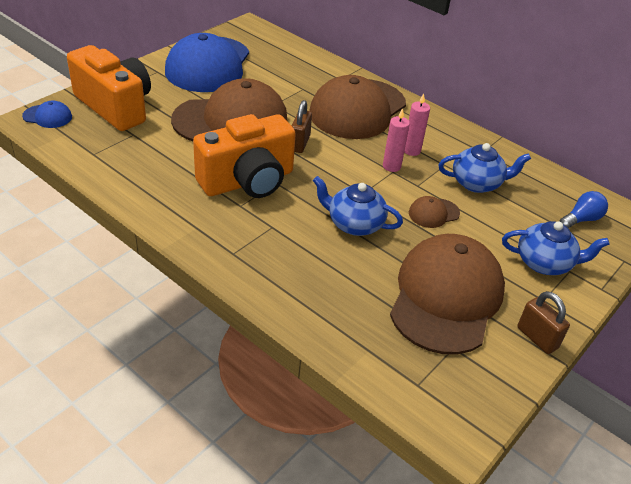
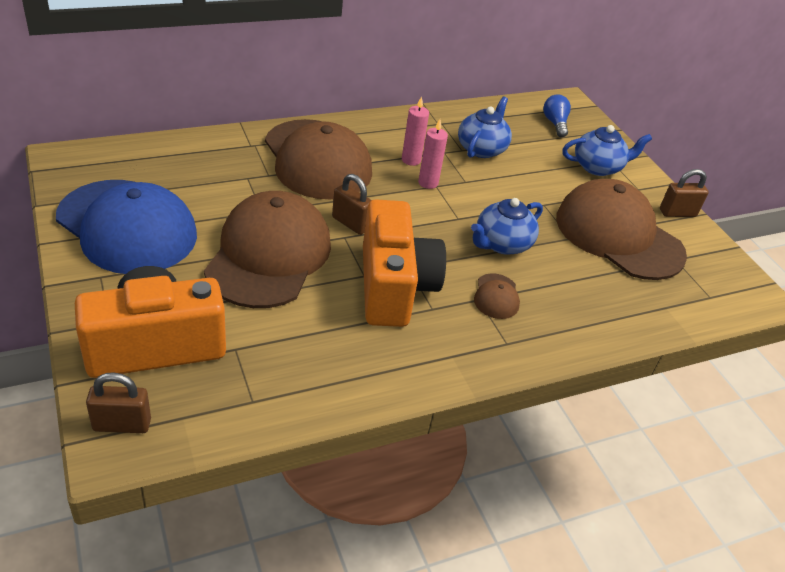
camera: 65 degrees left, 0 degrees up
(47, 116) = (122, 424): blue cap -> brown padlock
(433, 213) = (510, 191): brown cap -> brown cap (496, 296)
(544, 263) = (598, 167): blue teapot -> blue teapot turned 45 degrees clockwise

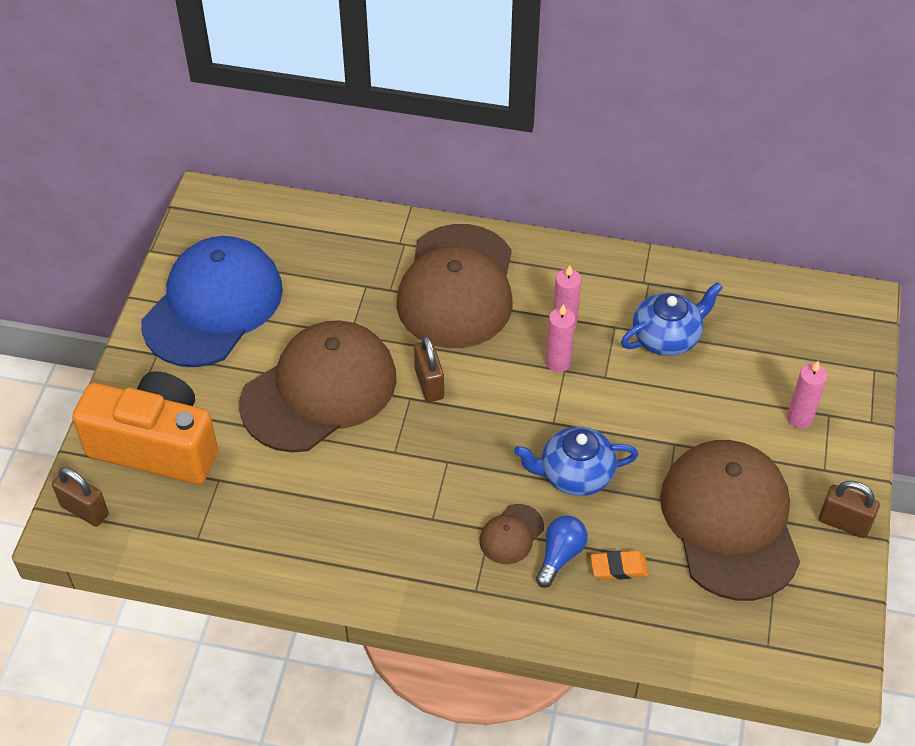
camera: 40 degrees right, 10 degrees up
(127, 227) = (213, 306): blue cap -> blue cap turned 135 degrees counterclockwise
(394, 287) = (413, 477): orange camera -> none
(555, 123) = (803, 332): blue light bulb -> blue light bulb (560, 555)
(583, 288) = (618, 567): none -> orange eraser
(598, 167) = (799, 418): blue teapot -> pink candle

